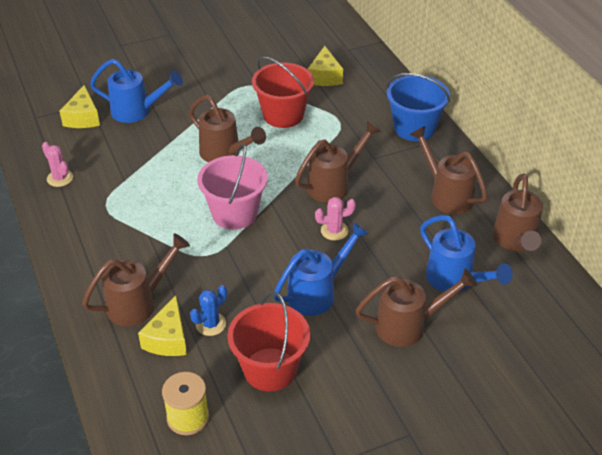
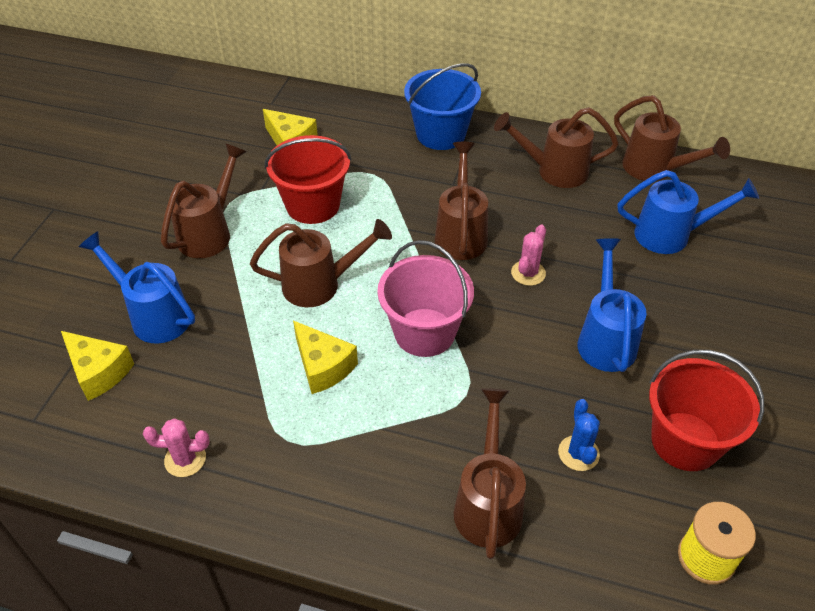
camera: 50 degrees left, 5 degrees up
(137, 111) = (154, 315): blue watering can -> blue watering can turned 105 degrees counterclockwise
(168, 339) = (570, 506): yellow cheese -> yellow cheese (323, 366)
(408, 326) = (705, 301): brown watering can -> brown watering can (209, 232)

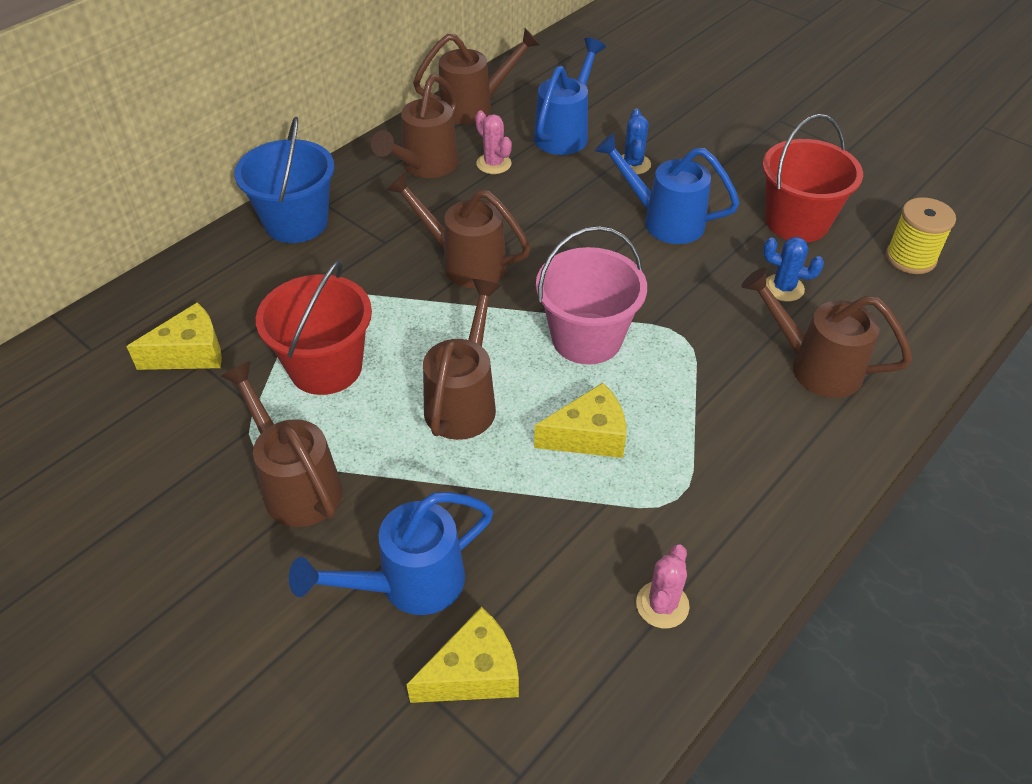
camera: 65 degrees left, 0 degrees up
(528, 273) = (553, 237): pink cactus -> pink cactus (493, 164)
(667, 293) = (633, 164): none -> blue cactus

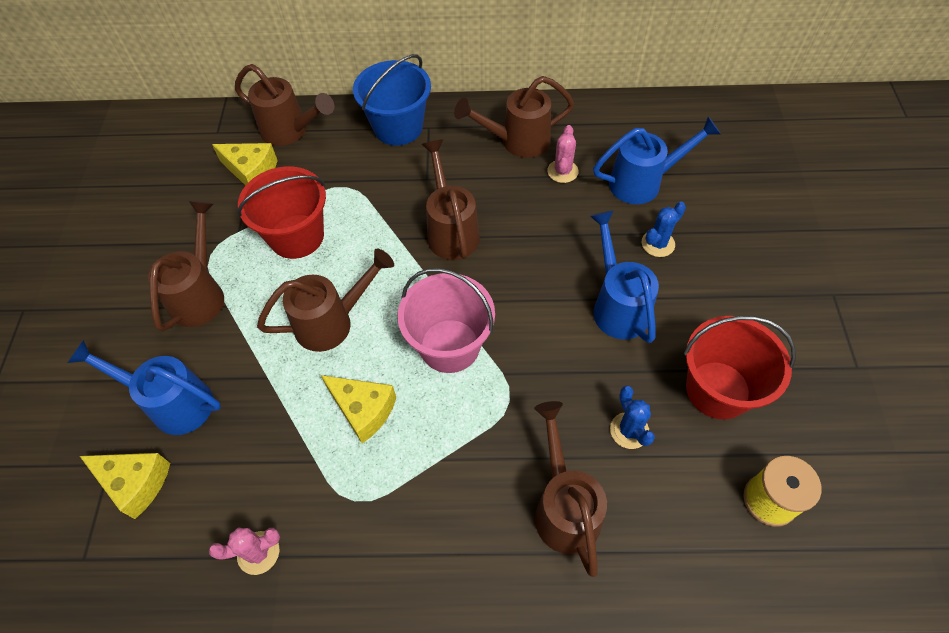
camera: 50 degrees right, 10 degrees up
(474, 107) = (608, 117): brown watering can -> brown watering can (290, 131)

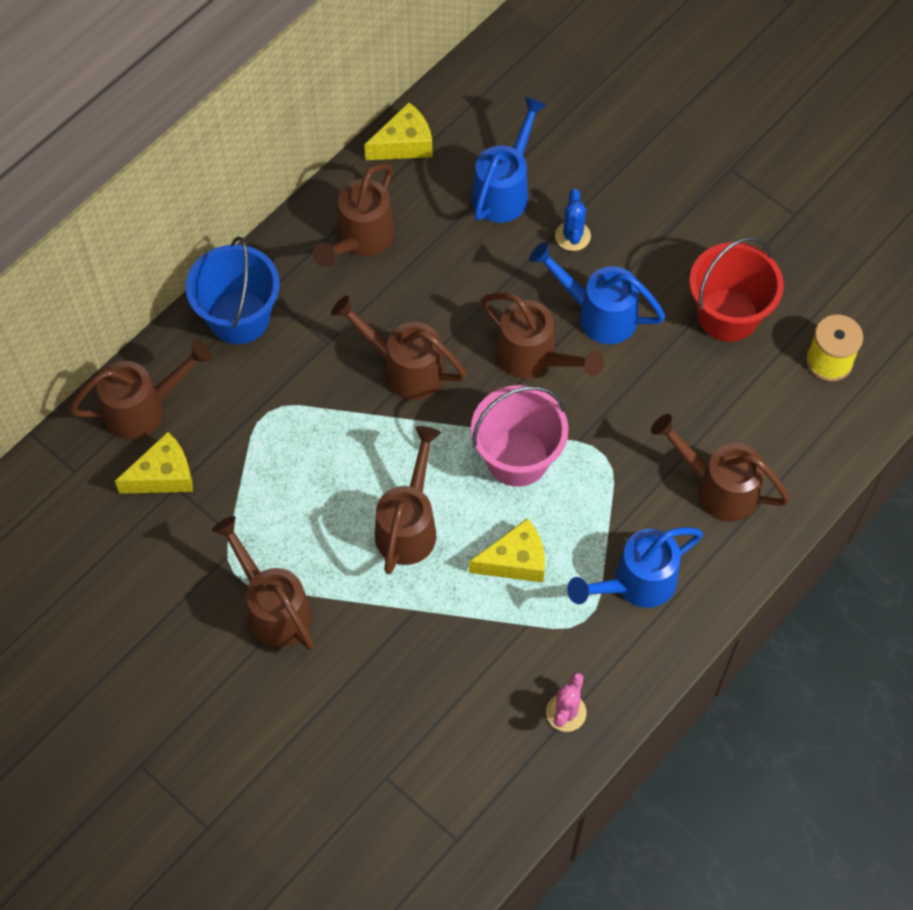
camera: 50 degrees left, 5 degrees up
(135, 483) = (423, 766): yellow cheese -> yellow cheese (404, 144)
(173, 403) = (371, 696): blue watering can -> blue watering can (636, 583)
(296, 236) = (285, 490): red bucket -> none
(538, 294) = (534, 358): none -> brown watering can
(562, 171) = (430, 236): pink cactus -> none
(629, 430) = (703, 398): blue cactus -> none

